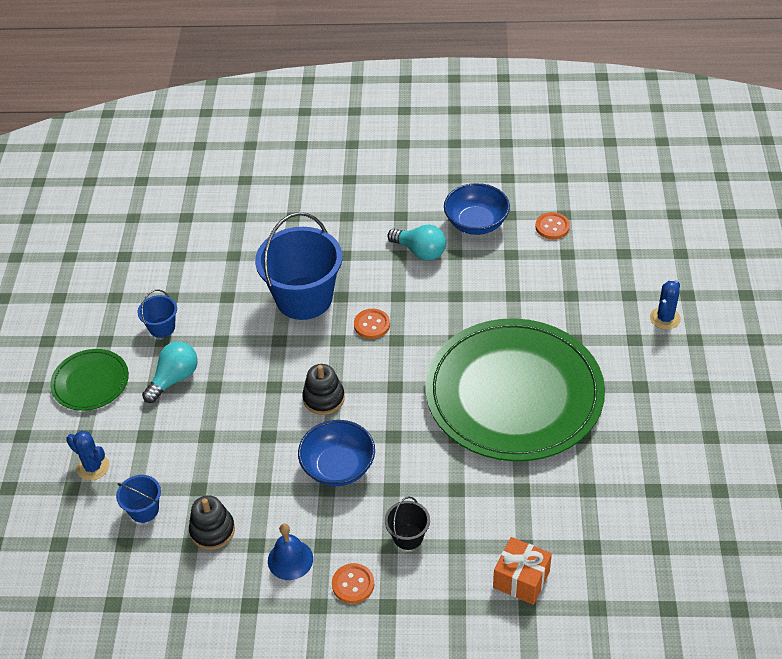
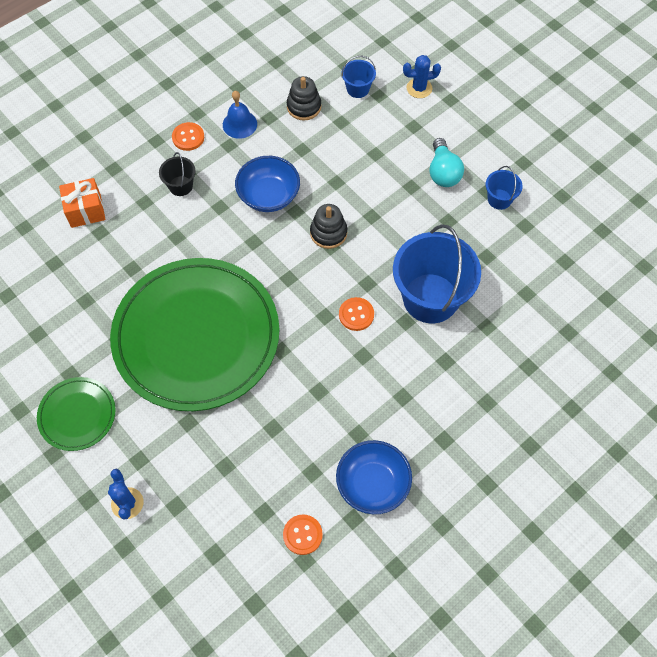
camera: 135 degrees right, 15 degrees up
(90, 382) = (492, 131): green plate -> green plate (77, 415)
(420, 251) = (389, 413): turquoise light bulb -> none

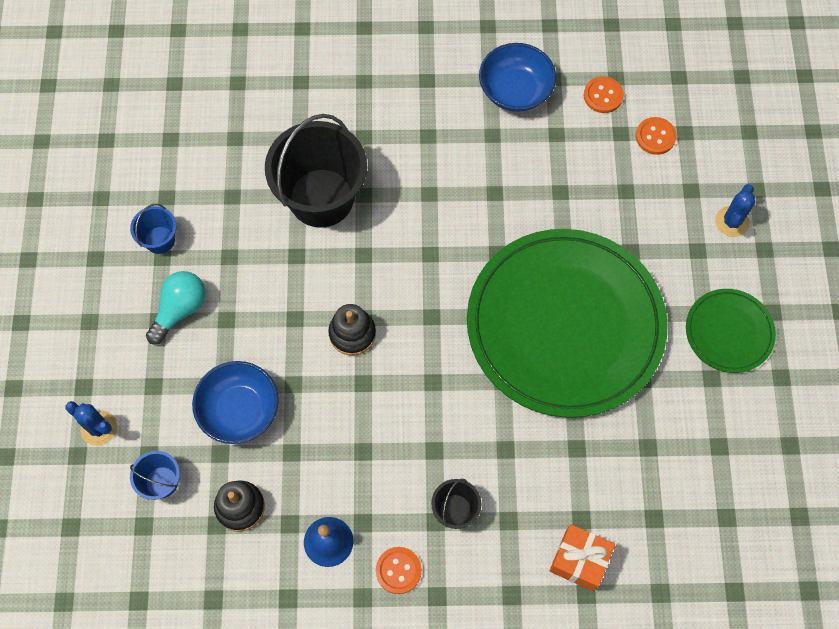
camera: 140 degrees left, 5 degrees up
(268, 195) = (374, 423): blue bowl -> blue bowl (240, 410)
(356, 315) = (401, 233): orange button -> orange button (655, 137)
(430, 298) = (321, 198): blue bucket -> black bucket

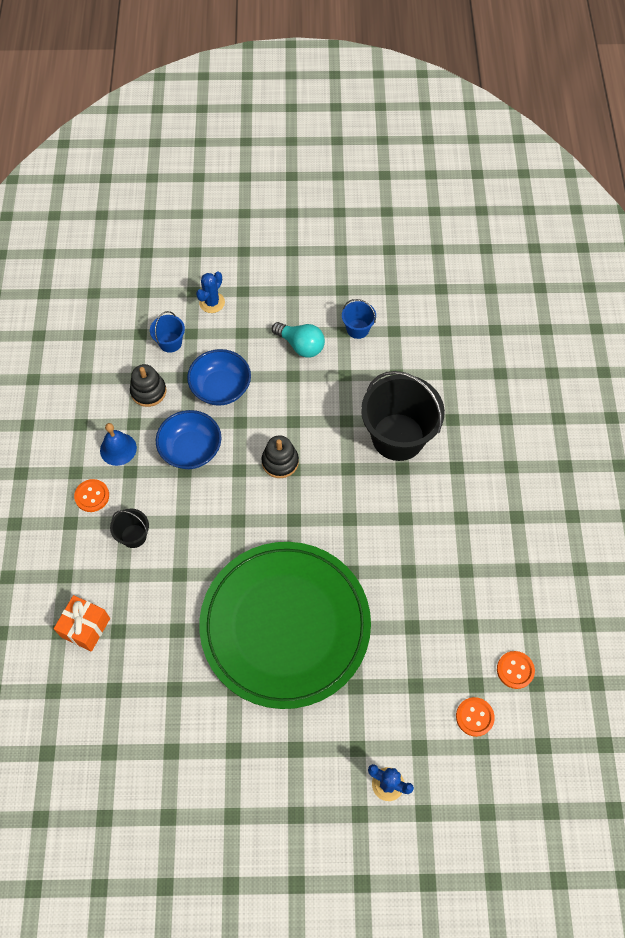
camera: 90 degrees right, 5 degrees down
(515, 90) = (513, 591): blue bowl -> blue bowl (191, 449)
(729, 332) = (276, 770): green plate -> none

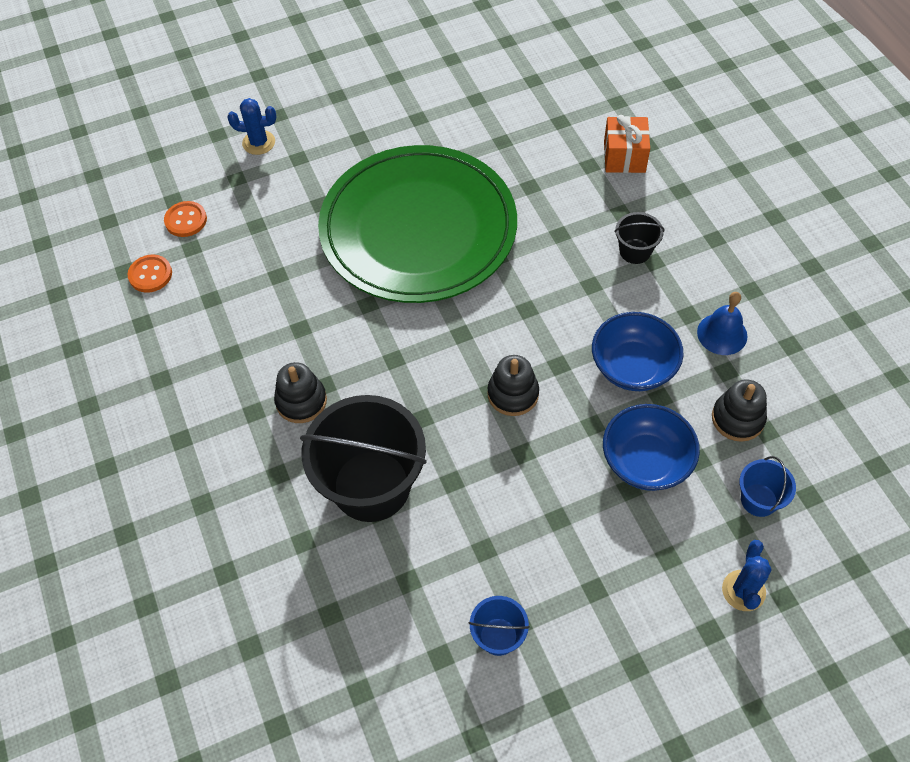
camera: 160 degrees right, 5 degrees down
(92, 496) = (712, 272): orange button -> none
(301, 345) = (570, 571): turquoise light bulb -> none
(425, 512) = (301, 401): none -> black stacking toy

